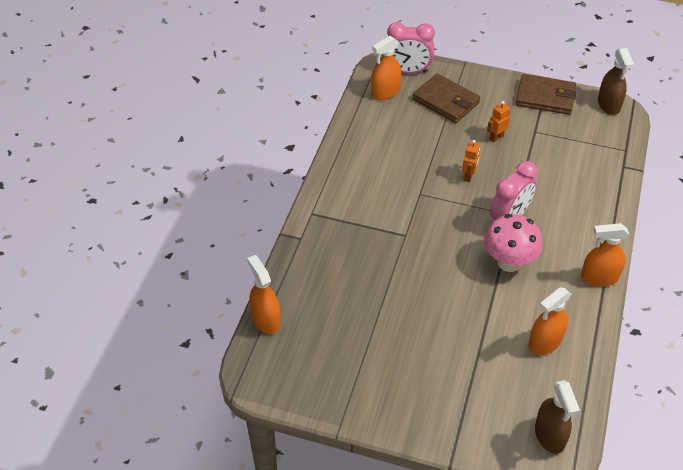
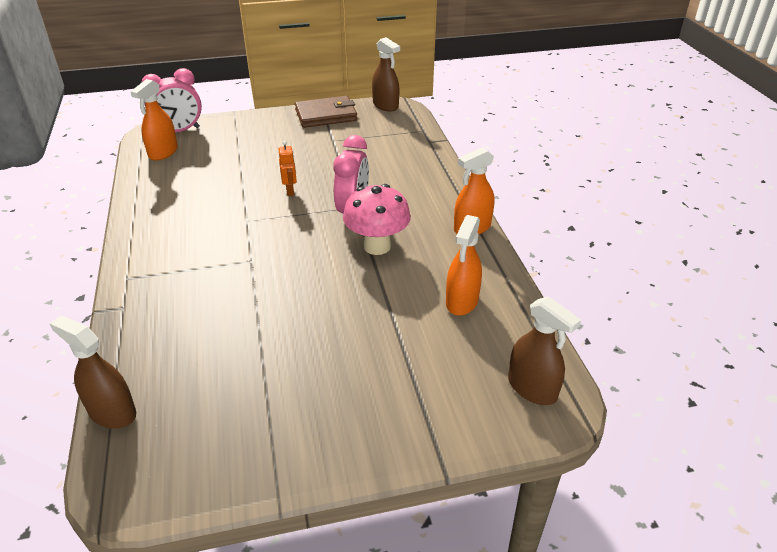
camera: 30 degrees left, 10 degrees down
(266, 320) = (112, 412): orange spray bottle -> brown spray bottle
(446, 101) = (231, 142): brown wallet -> none
(496, 137) = (299, 154): orange robot -> none

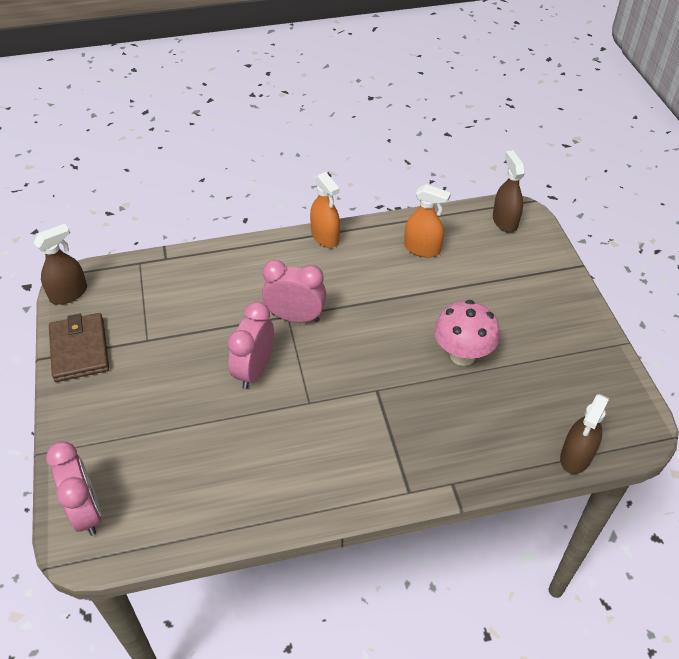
camera: 90 degrees left, 10 degrees up
(163, 152) = (146, 518): orange spray bottle -> none
(290, 191) = (254, 370): orange robot -> pink clock
(377, 246) = (352, 299): pink mushroom -> pink mushroom (462, 355)
(532, 388) = (505, 221): brown spray bottle -> brown spray bottle turned 60 degrees counterclockwise

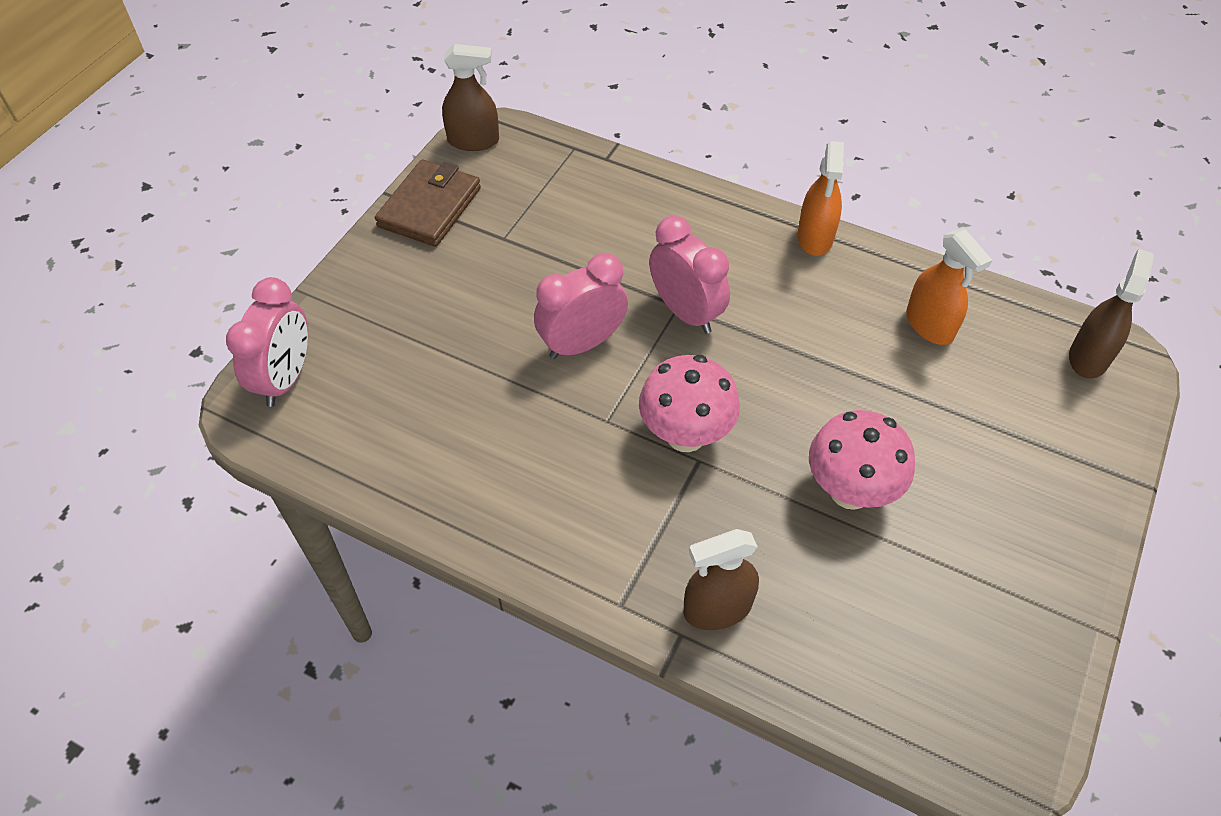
camera: 40 degrees right, 5 degrees up
(358, 382) = (685, 435): none -> pink mushroom
(576, 456) = (876, 725): brown spray bottle -> brown spray bottle (717, 608)

